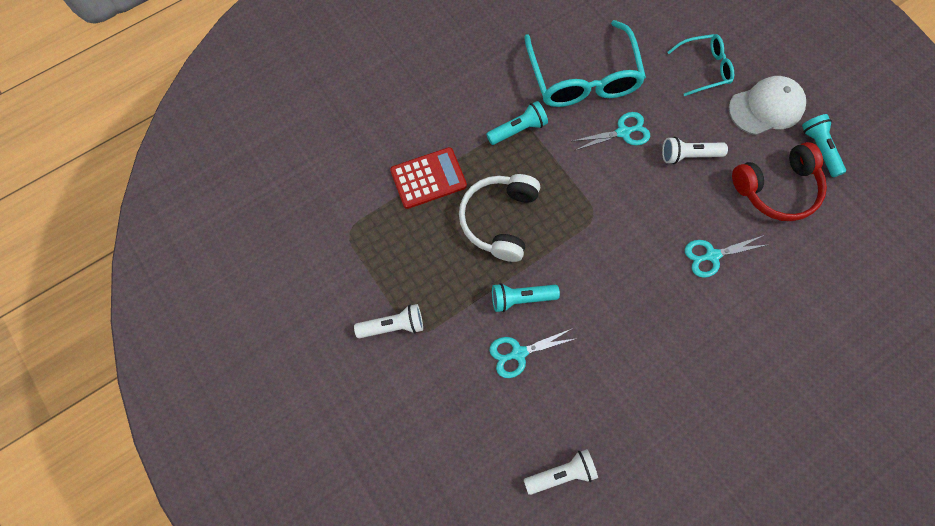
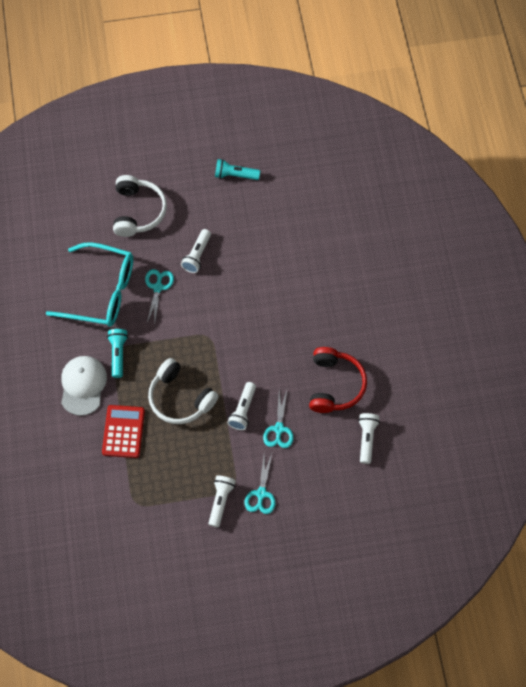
camera: 65 degrees left, 5 degrees down
(521, 298) = (243, 410): turquoise flashlight -> white flashlight
(704, 68) = (138, 211): turquoise glasses -> white headphones
(712, 255) = (273, 279): turquoise scissors -> turquoise scissors (261, 494)
(766, 107) = (188, 189): white cap -> white cap (83, 385)
(777, 189) = (249, 216): red headphones -> red headphones (335, 385)

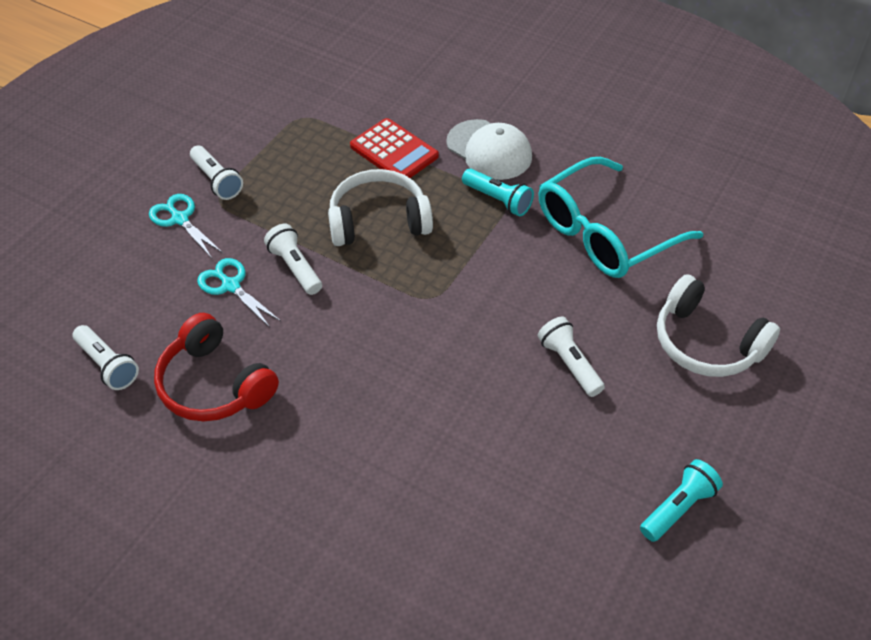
camera: 130 degrees right, 15 degrees down
(158, 287) = (557, 291): turquoise scissors -> none

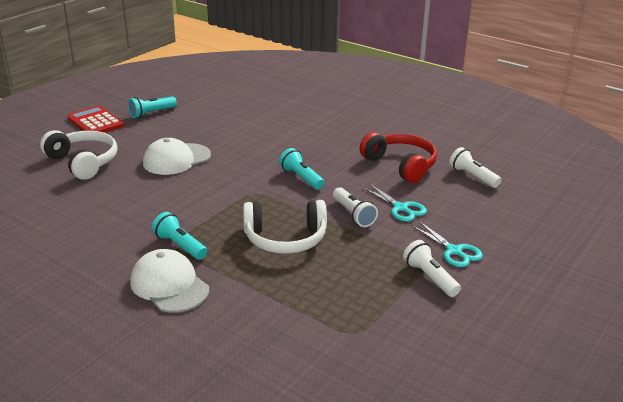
camera: 175 degrees left, 20 degrees down
(369, 337) = (301, 178): none -> turquoise flashlight
(394, 151) = (261, 291): red calculator -> red calculator (95, 122)
(569, 364) = (176, 159): white flashlight -> white cap
(606, 232) = (105, 219): turquoise glasses -> none

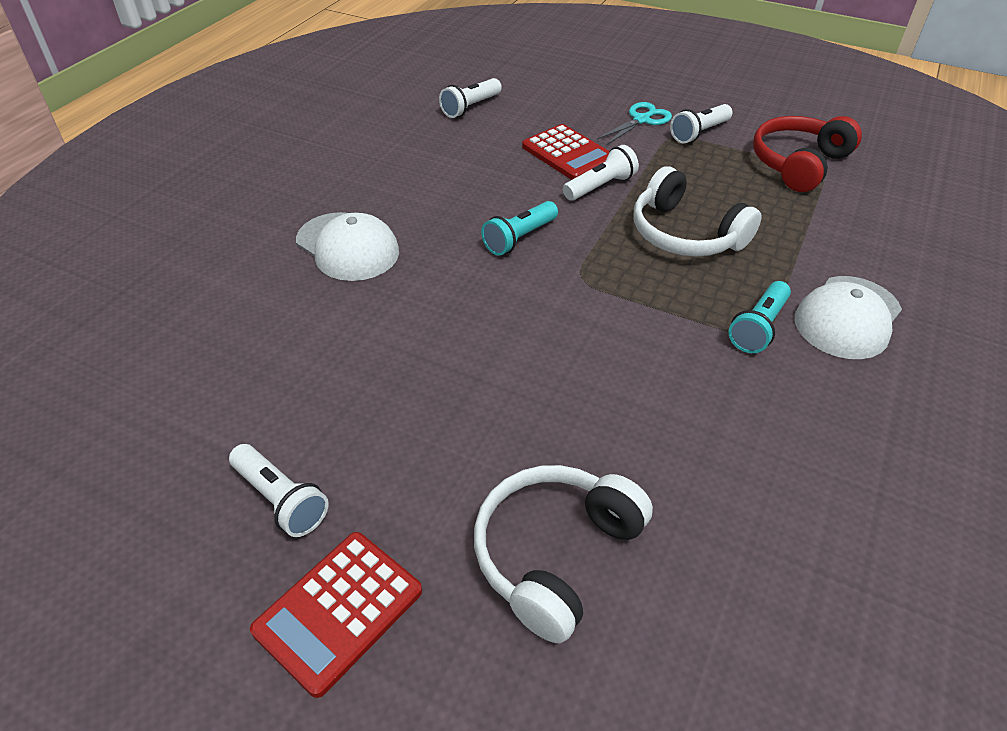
camera: 100 degrees left, 15 degrees up
(151, 113) = (281, 499): turquoise flashlight -> white flashlight
(176, 159) = (499, 396): white cap -> white cap (347, 247)
(285, 239) = (685, 234): white headphones -> white headphones turned 150 degrees clockwise
(400, 208) = (568, 154): turquoise scissors -> red calculator
(401, 165) = (454, 157): red headphones -> red headphones (798, 164)

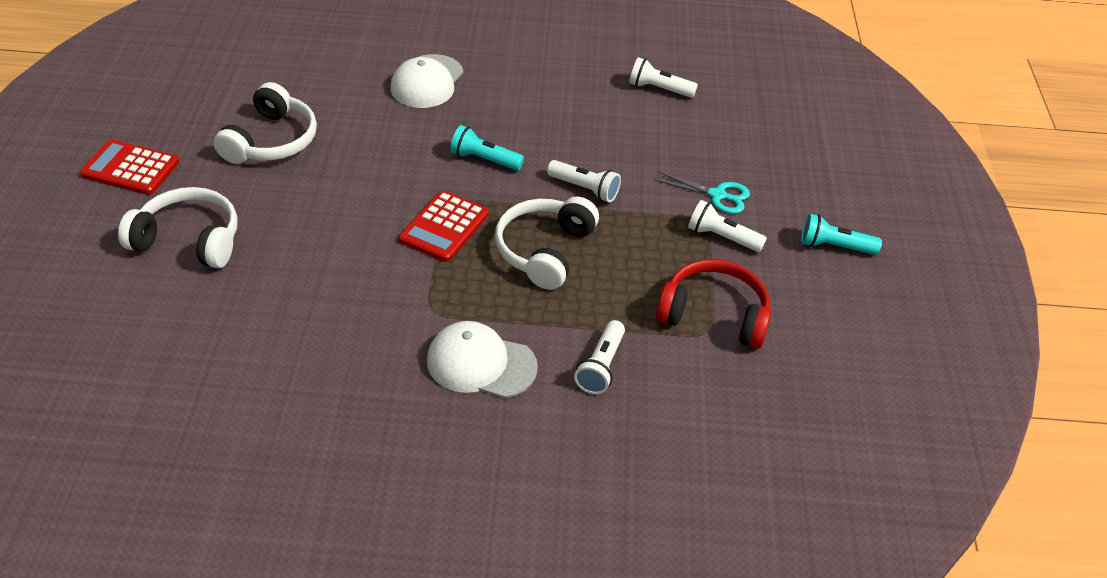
camera: 65 degrees right, 0 degrees up
(281, 499) = (195, 126): white flashlight -> white flashlight (601, 366)
(375, 414) = (272, 141): none -> white headphones
(568, 154) = (624, 160): red calculator -> red calculator (444, 227)
(758, 327) = (440, 309): turquoise flashlight -> turquoise flashlight (834, 246)

